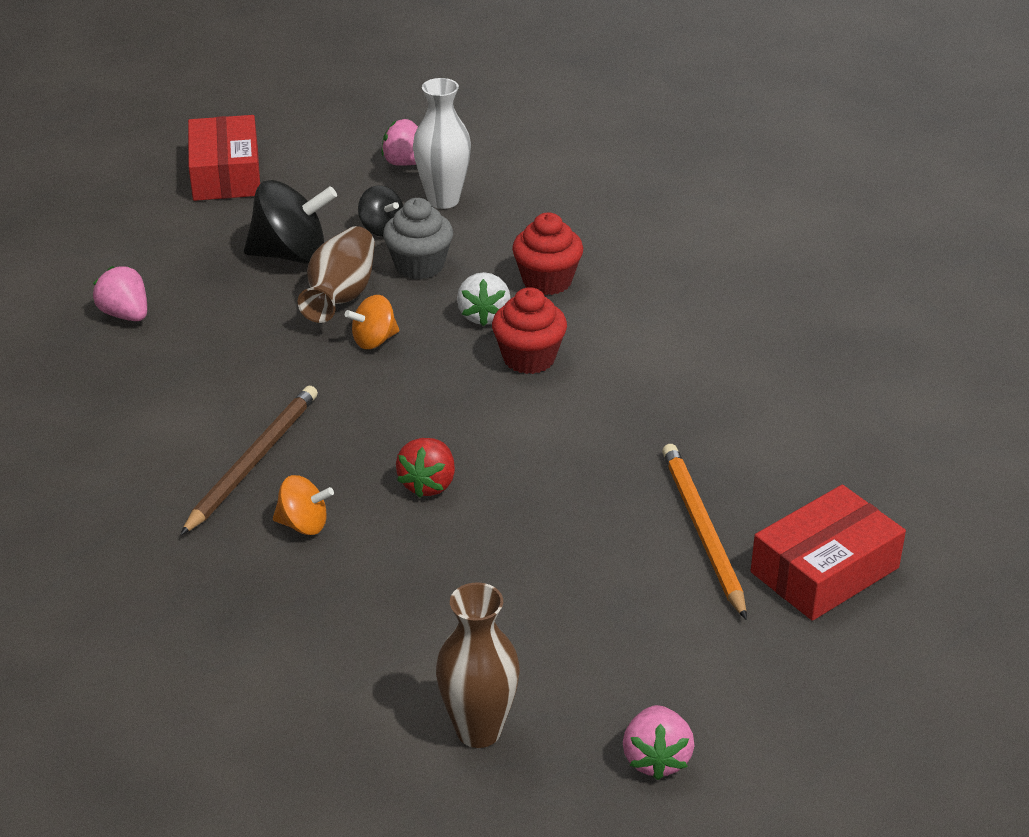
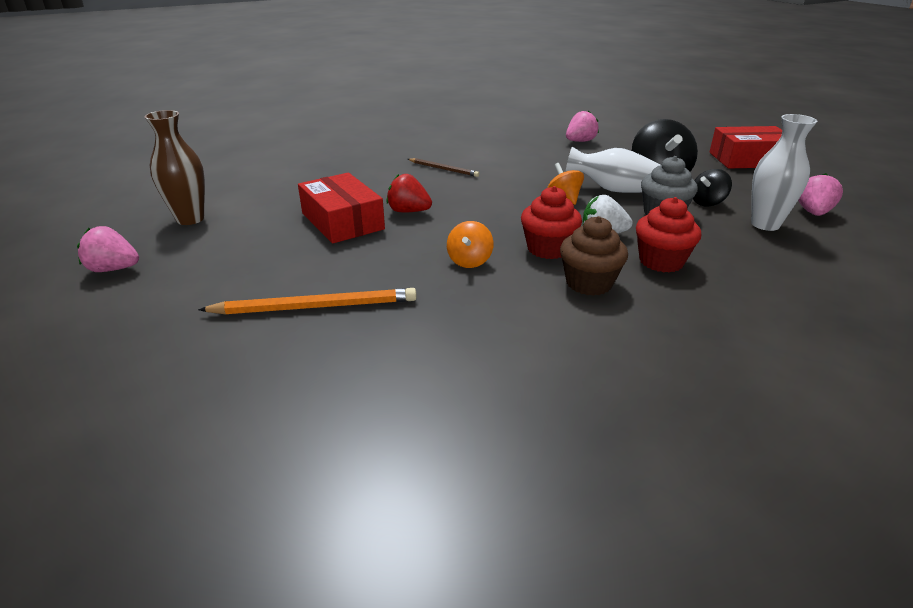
camera: 95 degrees right, 5 degrees down
(253, 461) = (443, 169): brown pencil -> brown pencil, size x0.59
(303, 524) = (384, 180): orange spinning top -> orange spinning top (469, 261)
(341, 295) = (615, 190): brown vase -> white vase
(606, 332) = (589, 283): none -> brown cupcake
(824, 570) = (233, 365): red box -> red box (342, 221)

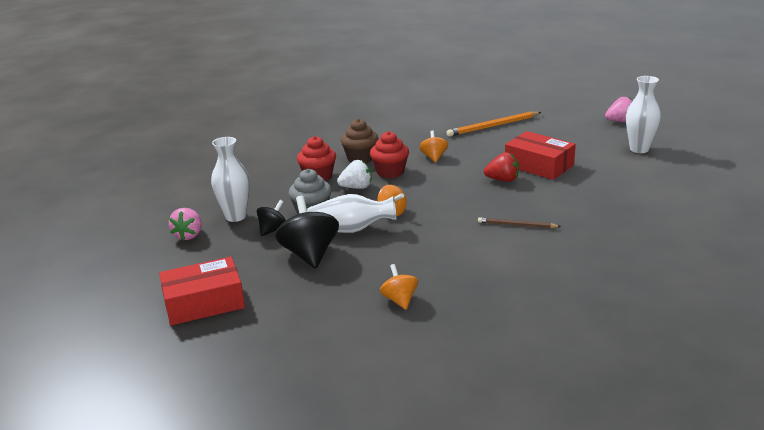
camera: 165 degrees right, 5 degrees down
(190, 219) = (639, 149): brown vase -> white vase
(580, 141) = (399, 300): pink strawberry -> orange spinning top

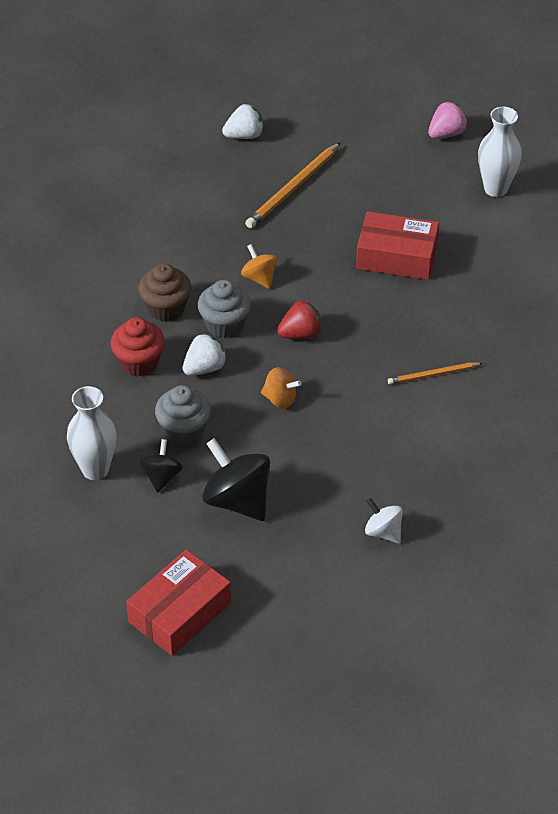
camera: 30 degrees left, 20 degrees up
(189, 235) = (65, 521): pink strawberry -> none
(351, 229) = (253, 445): white vase -> none
(390, 172) = (224, 325): red cupcake -> grey cupcake
(399, 300) = (383, 532): orange spinning top -> white spinning top
(481, 102) = (244, 135): none -> white strawberry
(502, 180) = (371, 298): red strawberry -> red strawberry (300, 334)
(516, 225) = (433, 375): brown pencil -> orange pencil

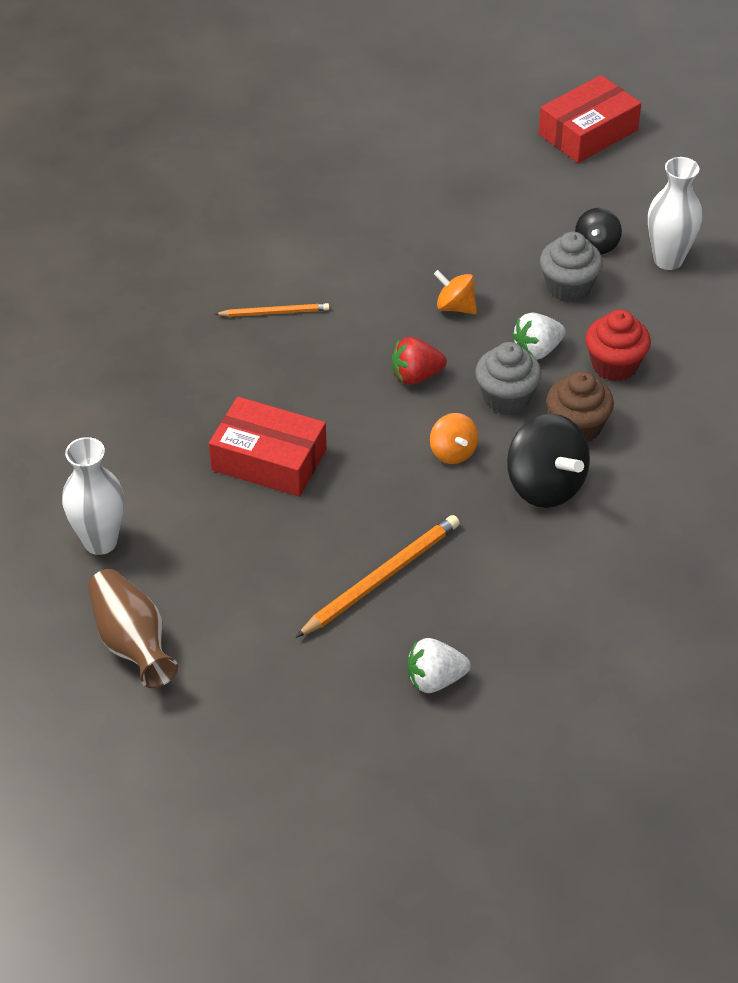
camera: 170 degrees left, 0 degrees up
(237, 500) = (519, 215): black spinning top -> black spinning top (545, 486)
(383, 532) = (377, 173): white spinning top -> none
(446, 133) = (132, 643): pink strawberry -> brown vase

